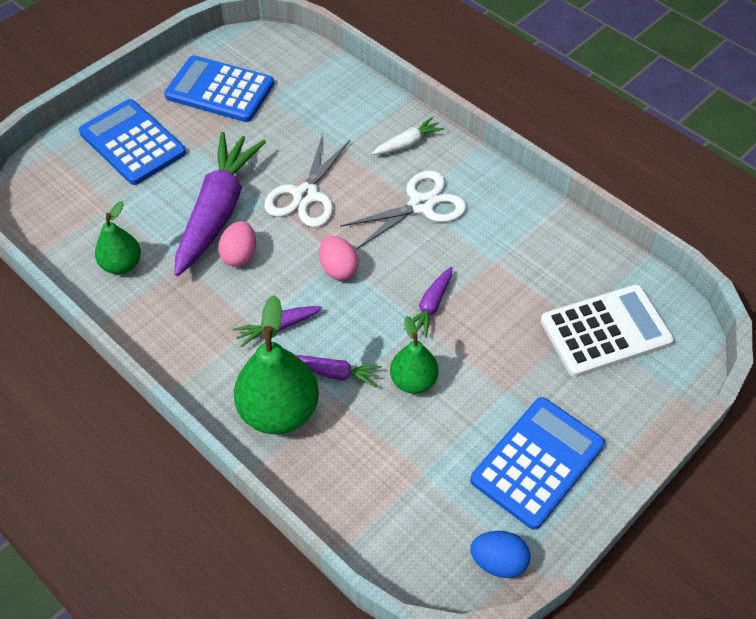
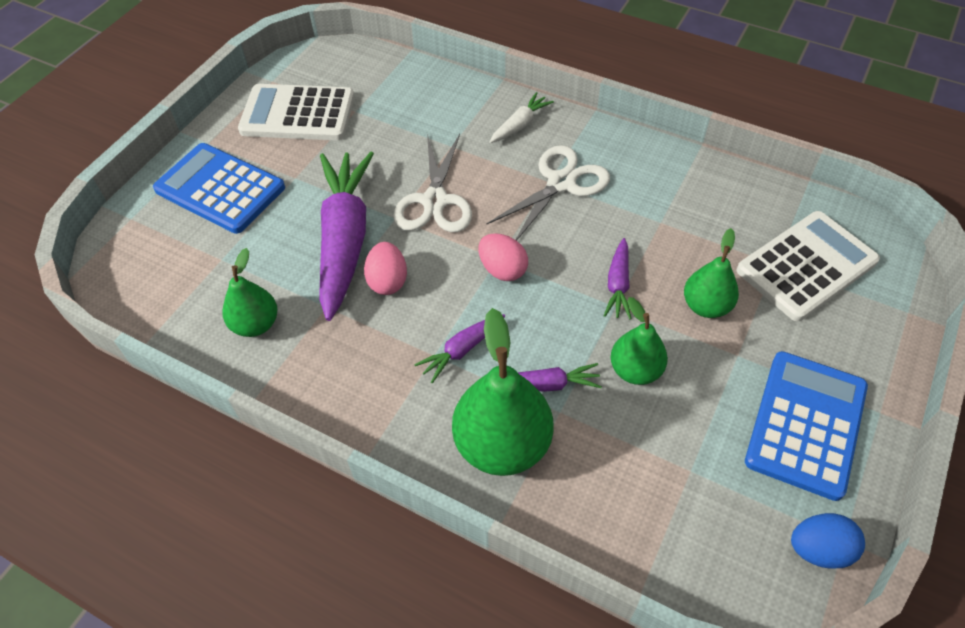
camera: 15 degrees left, 0 degrees up
(220, 90) = (298, 114): blue calculator -> white calculator
(499, 343) = (706, 306): none -> green pear

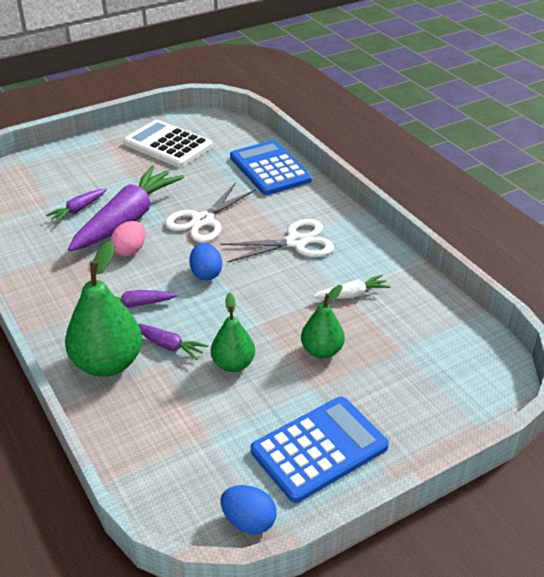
camera: 30 degrees right, 15 degrees down
(220, 189) = (84, 167): blue calculator -> blue calculator (269, 169)
(255, 324) = (34, 241): green pear -> none
(502, 270) = (206, 274): pink egg -> blue egg
(520, 125) = (303, 200): white carrot -> white carrot (351, 295)
(618, 285) = (273, 313): purple carrot -> purple carrot (78, 210)
(806, 266) = (424, 360): white calculator -> none

